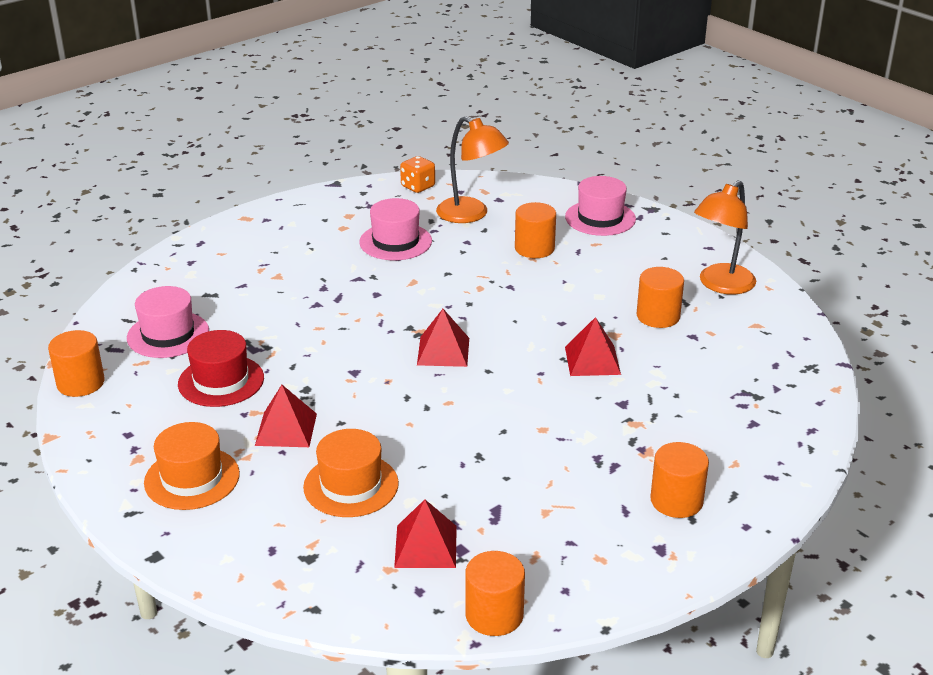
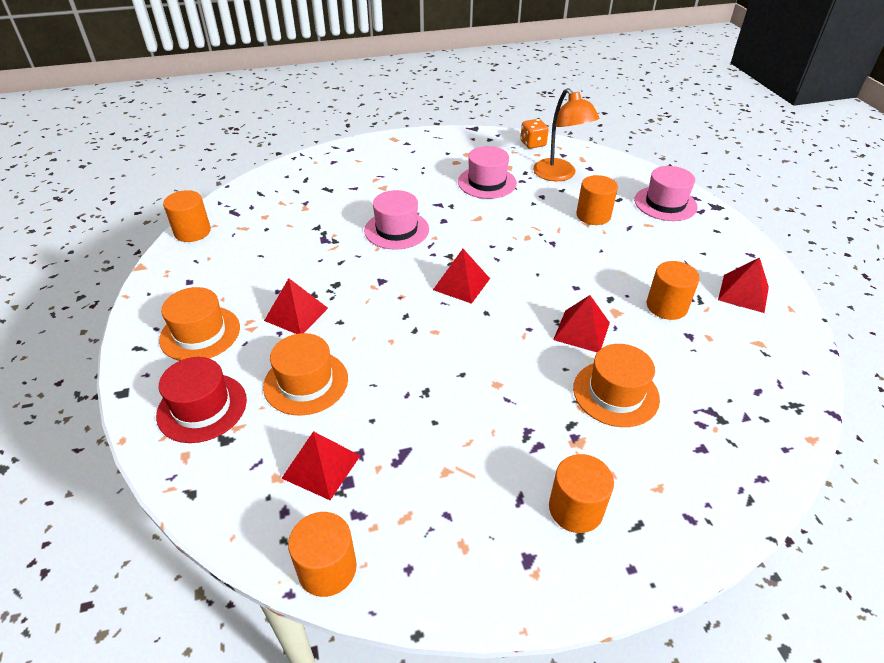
camera: 25 degrees right, 10 degrees up
(168, 334) = (276, 211): pink hat -> pink hat (396, 230)
(221, 381) = (282, 258): red hat -> red hat (202, 407)
(656, 403) = (615, 393): none -> orange hat
(720, 285) = (743, 293): orange lamp -> red pyramid

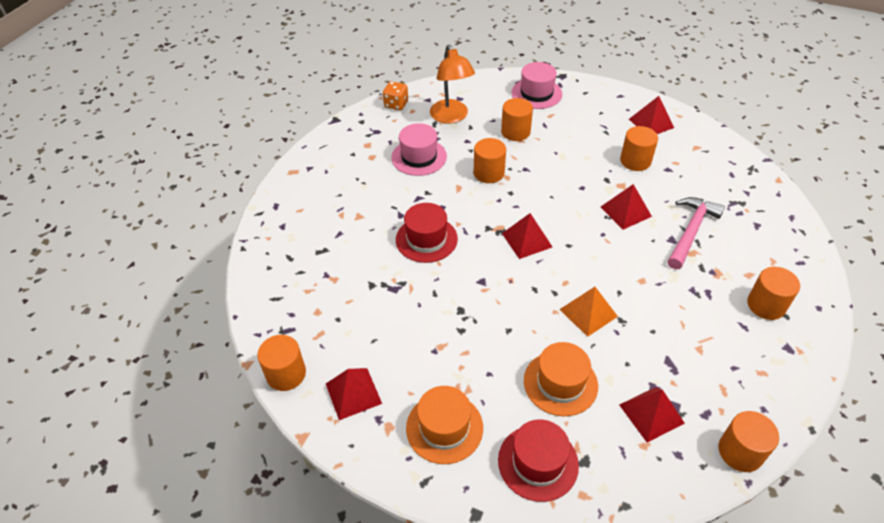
camera: 50 degrees left, 5 degrees up
(296, 314) = (476, 352): red pyramid -> red pyramid (353, 393)
(396, 230) = (426, 239): pink hat -> red hat
(412, 363) = (588, 312): none -> orange pyramid
(518, 225) = (488, 173): none -> orange cylinder
(559, 175) = (451, 117): orange lamp -> orange lamp turned 60 degrees clockwise
(615, 393) = (691, 231): orange hat -> pink hammer

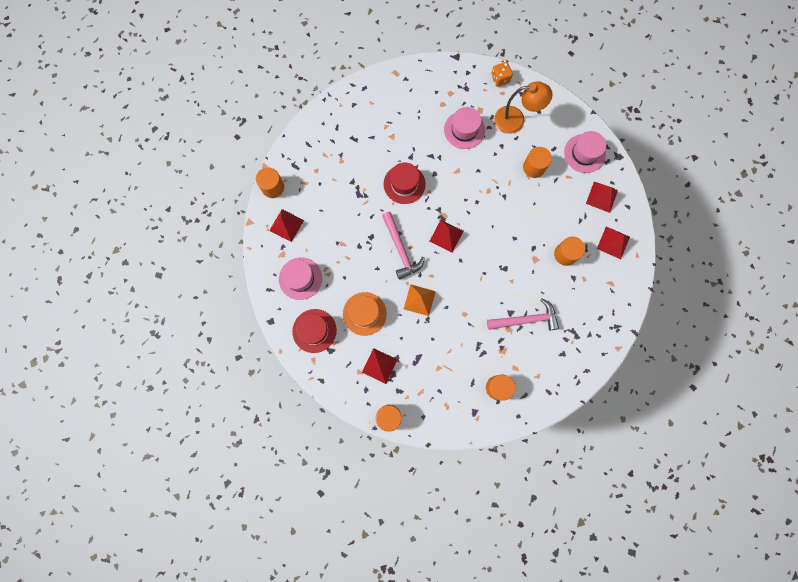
camera: 50 degrees right, 30 degrees up
(444, 427) = (300, 278): orange hat -> pink hat
(451, 117) = (516, 120): orange lamp -> orange lamp turned 120 degrees counterclockwise
(488, 173) = (483, 178): orange cylinder -> none
(505, 291) = (400, 249): none -> pink hammer
(625, 211) = (513, 274): red pyramid -> red pyramid (601, 197)

